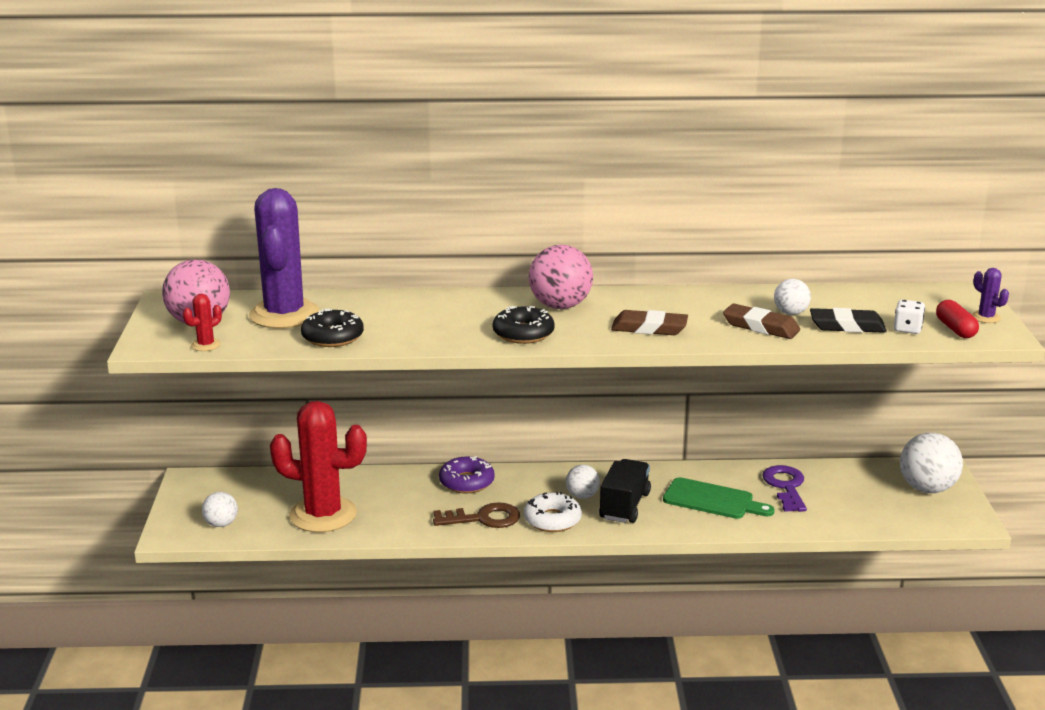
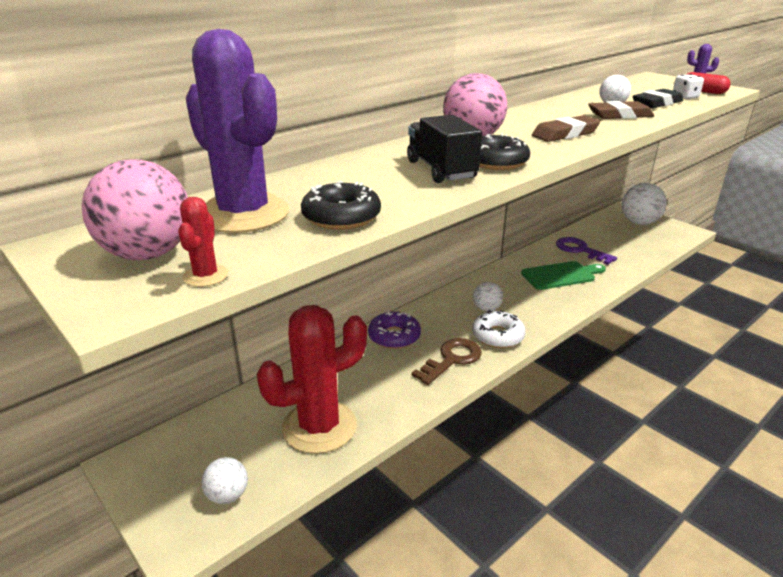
camera: 40 degrees left, 5 degrees up
(624, 506) = (522, 303): black truck -> black truck (441, 170)

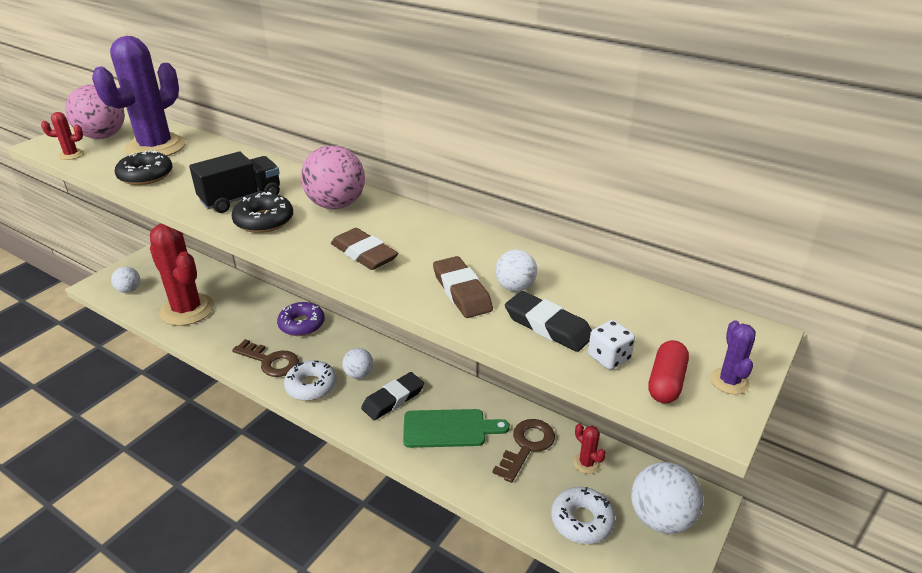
camera: 75 degrees right, 5 degrees up
(523, 295) = (393, 399): none -> black eraser
(561, 275) = (449, 429): green cutting board -> green cutting board turned 60 degrees counterclockwise
(580, 250) = (527, 446): purple key -> brown key
(596, 234) = (586, 463): none -> red cactus
(645, 244) = (582, 520): none -> white donut

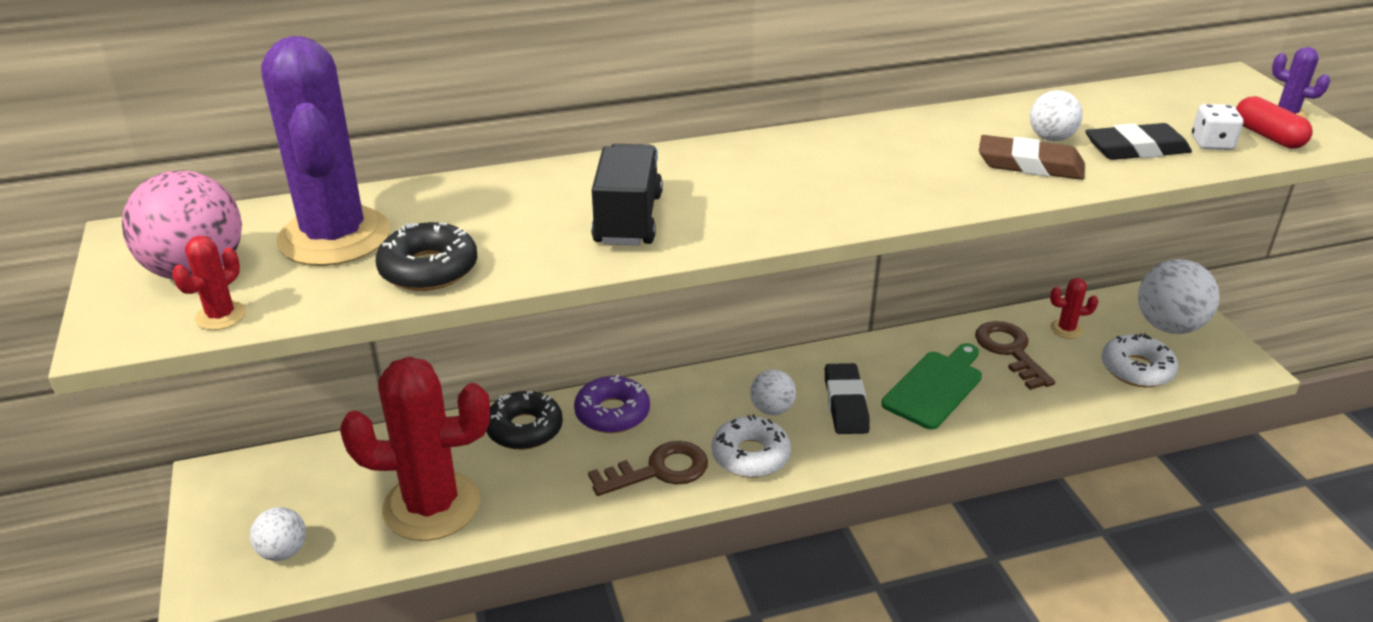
camera: 50 degrees left, 0 degrees up
(264, 221) = (716, 221): black donut -> black donut (524, 429)
(336, 205) = (742, 166): pink ball -> none
(364, 253) = (886, 187): brown eraser -> none

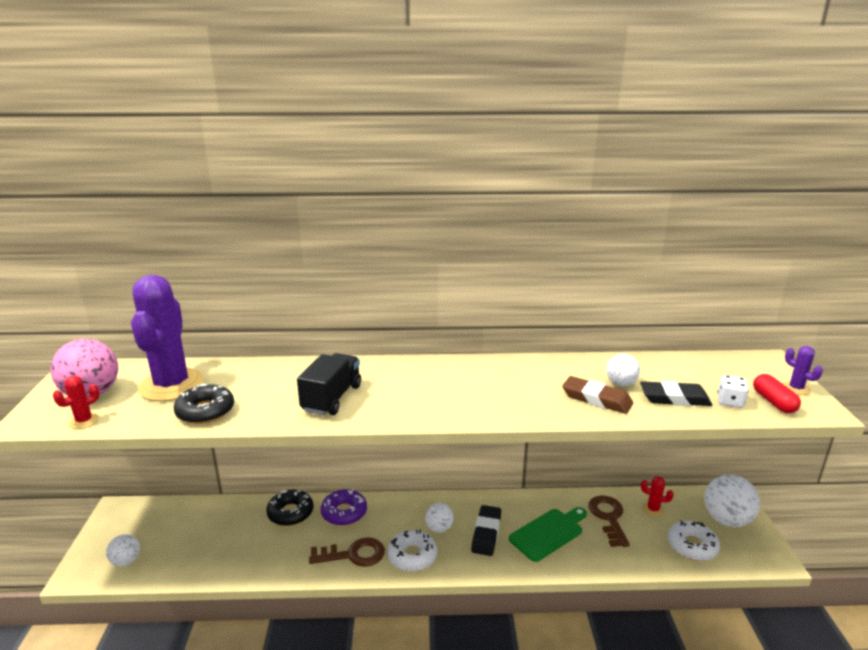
camera: 15 degrees right, 10 degrees down
(431, 506) = (216, 550): red cactus -> none

